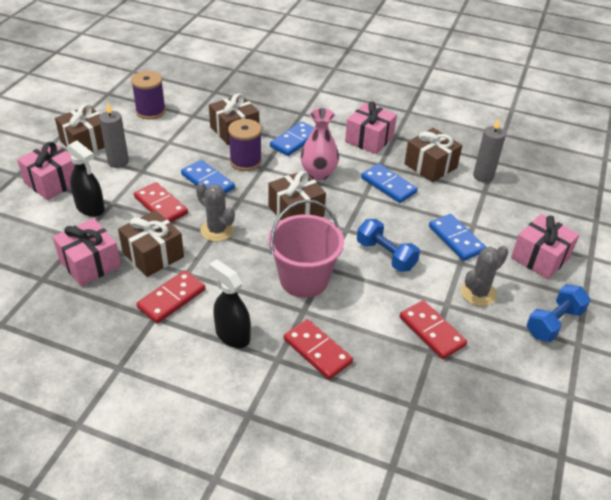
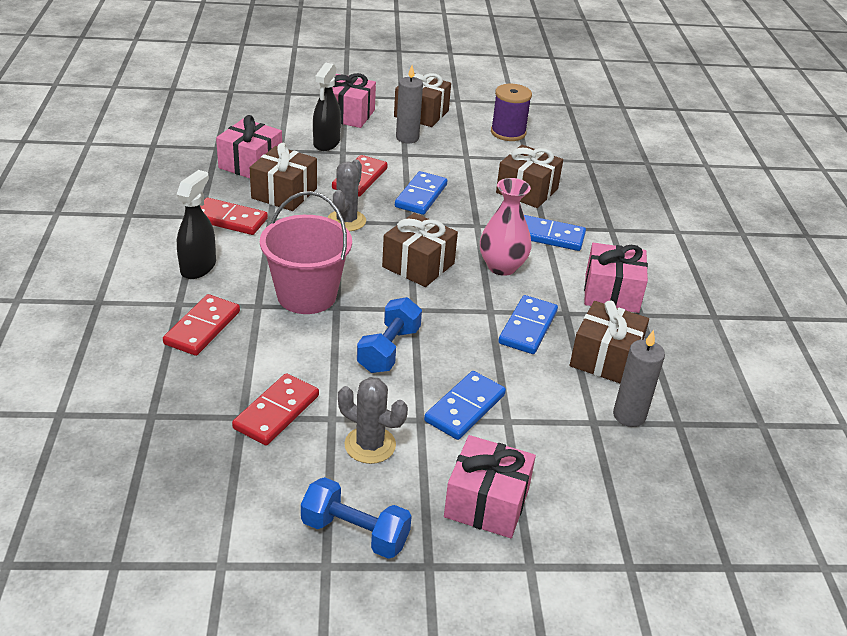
camera: 65 degrees right, 5 degrees down
(245, 161) = (477, 211): purple spool -> none

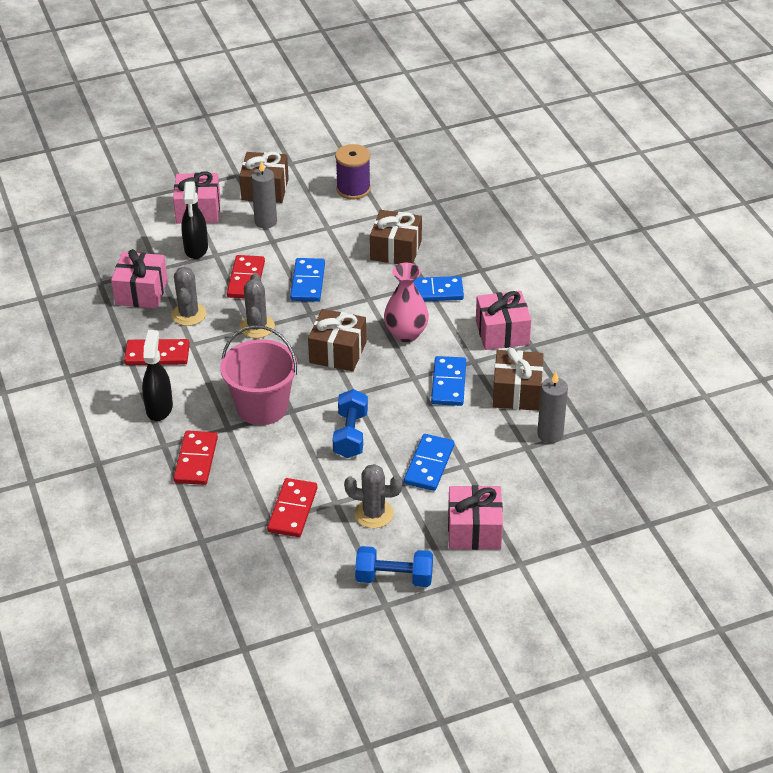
camera: 15 degrees left, 5 degrees up
(284, 193) = (189, 314): brown gift -> grey cactus

